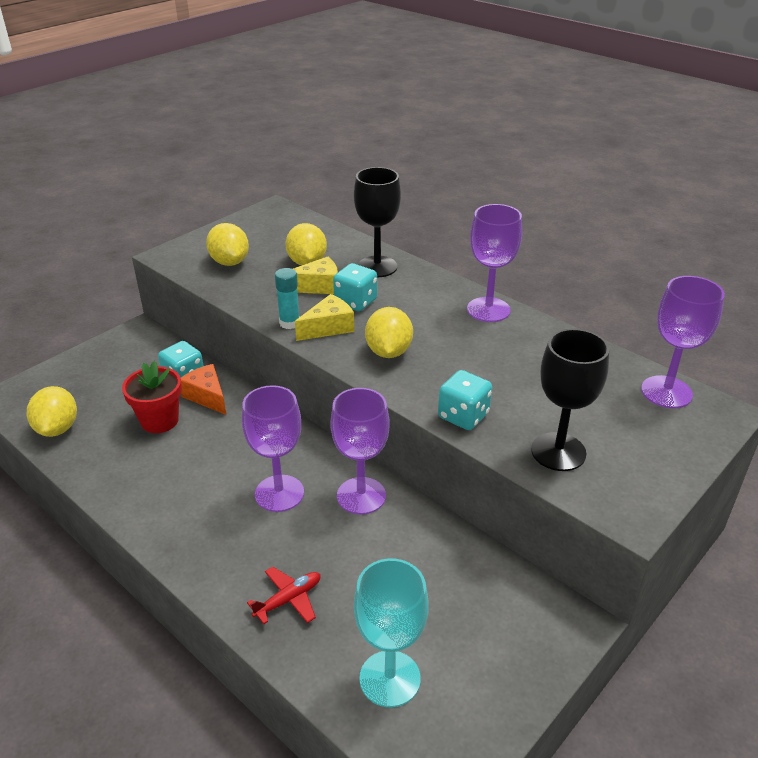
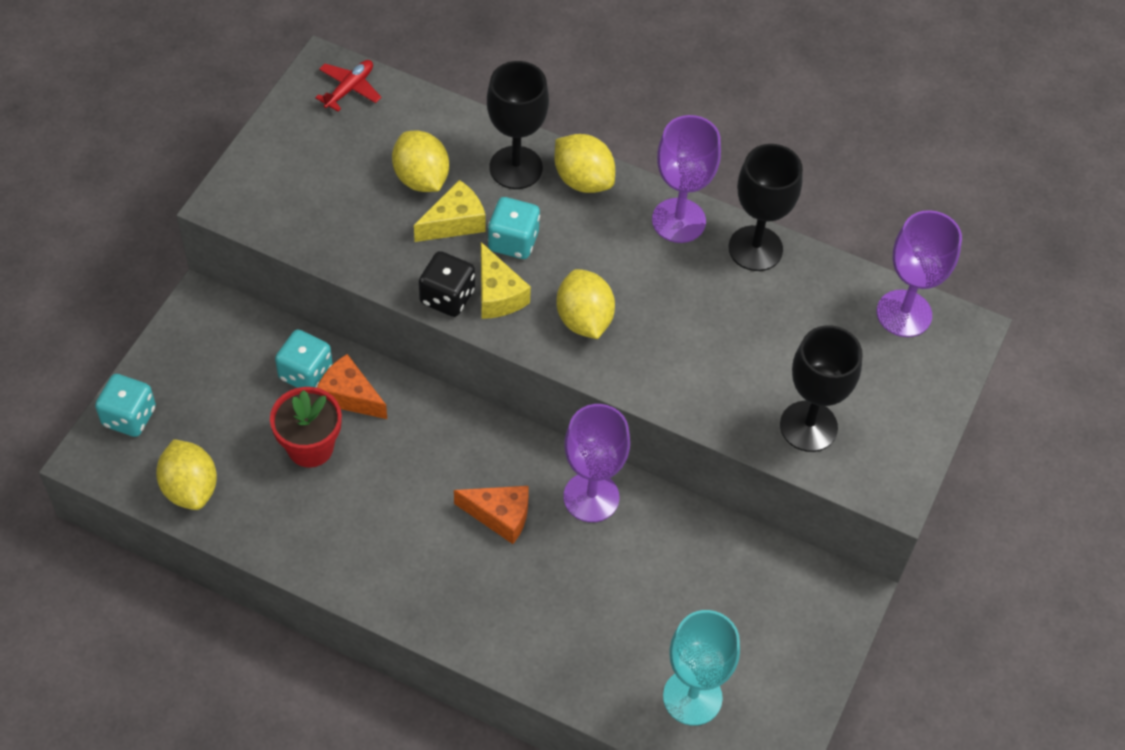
camera: 20 degrees left, 20 degrees up
(229, 262) = (317, 199): yellow lemon -> yellow lemon (583, 180)
(279, 493) = (500, 516): purple goblet -> orange cheese
(288, 599) = (564, 641): red plane -> red plane (349, 89)
(289, 323) = (447, 297): turquoise glue stick -> black dice
(328, 327) = (498, 294): yellow cheese -> yellow cheese turned 120 degrees clockwise
(463, 416) = (698, 400): turquoise dice -> turquoise dice (129, 417)
(545, 334) = (755, 248): none -> black goblet

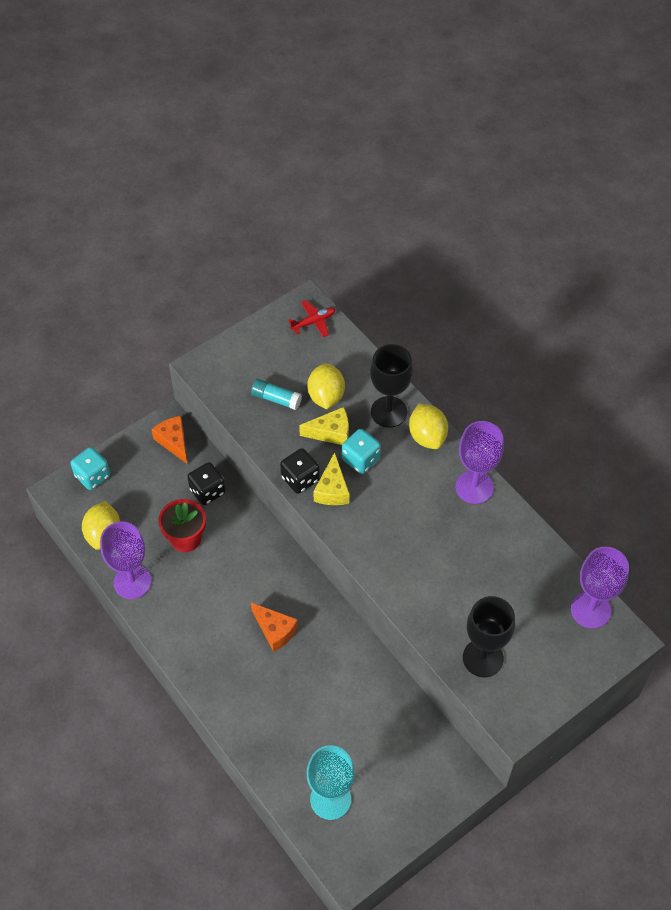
camera: 30 degrees right, 0 degrees up
(305, 373) = (207, 491): turquoise dice -> black dice
(349, 396) = (226, 516): orange cheese -> orange cheese (174, 442)
(355, 206) = (276, 399): none -> turquoise glue stick
(584, 319) = (377, 528): yellow lemon -> none
(591, 497) = (338, 643): purple goblet -> purple goblet (132, 582)
(755, 248) = (514, 526): black goblet -> none

